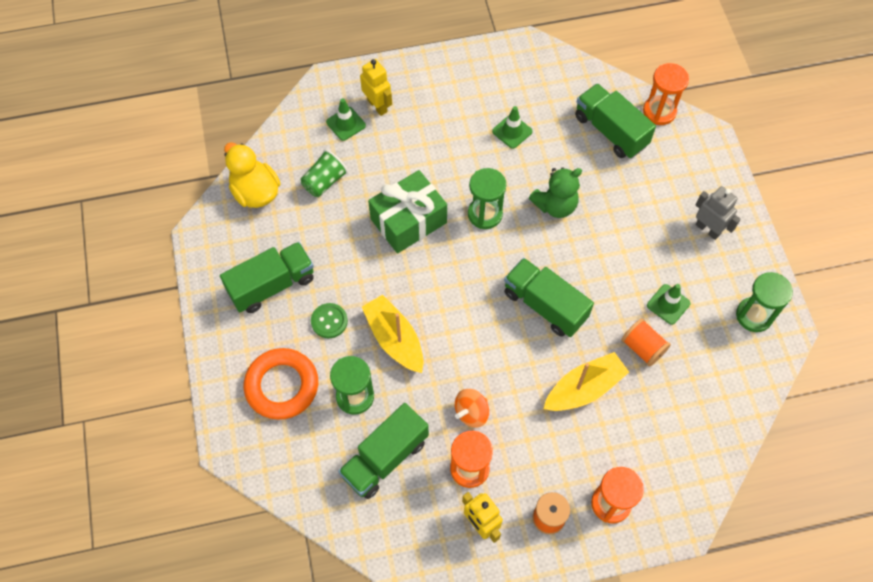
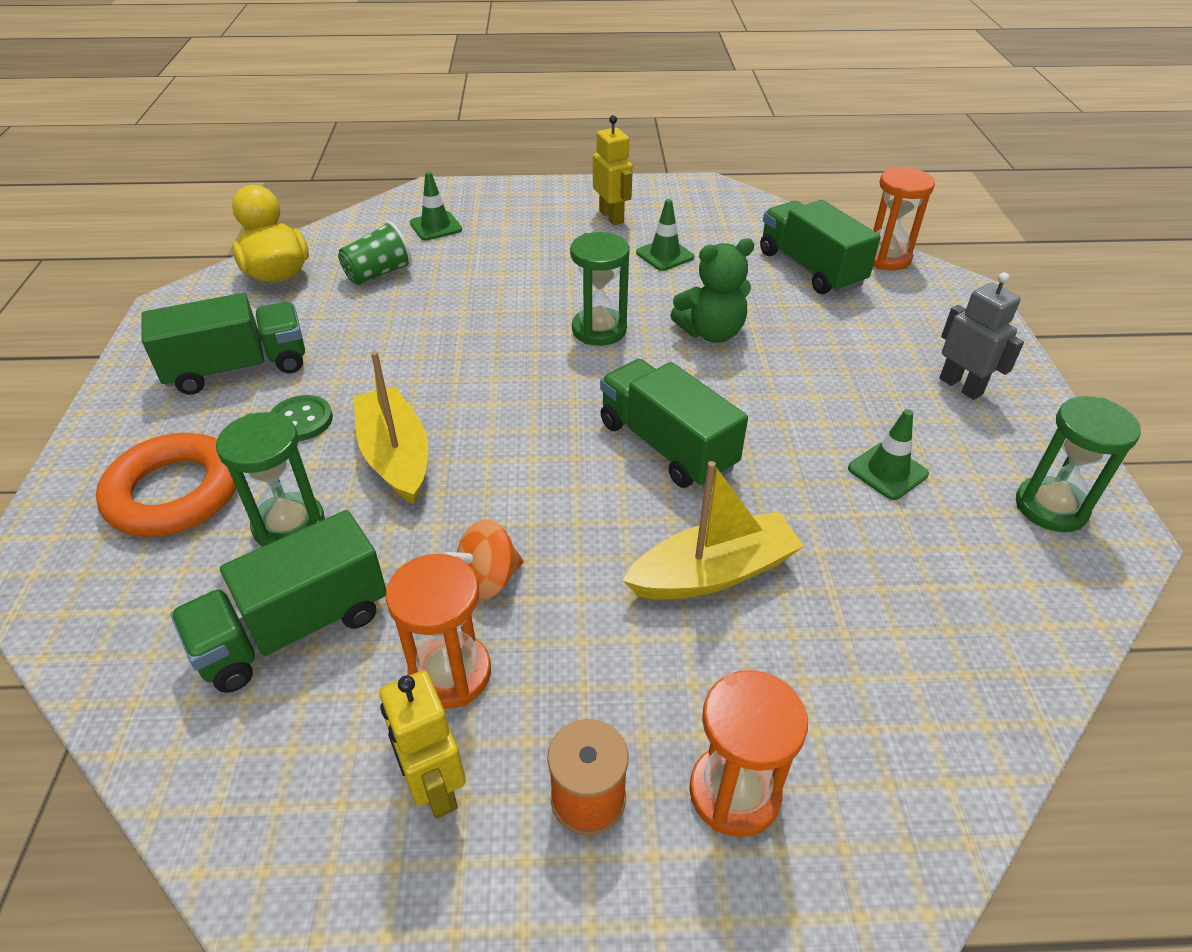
camera: 10 degrees right, 20 degrees down
(377, 106) = (486, 216): yellow robot -> yellow robot (612, 217)
(408, 221) = (480, 324): green gift -> none
(642, 347) = (835, 526): orange spool -> none

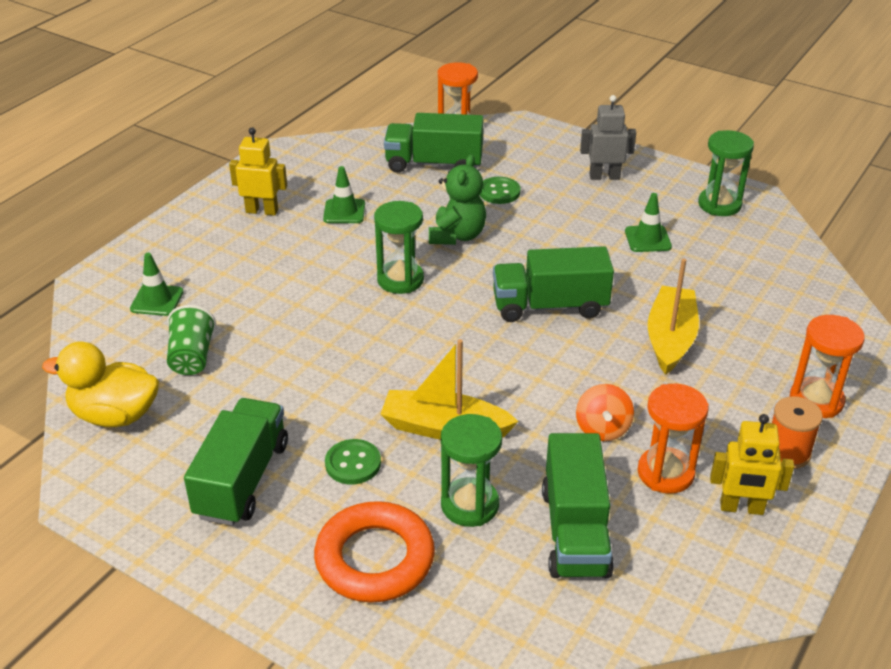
camera: 55 degrees left, 5 degrees down
(822, 326) = (499, 192): none -> green button

